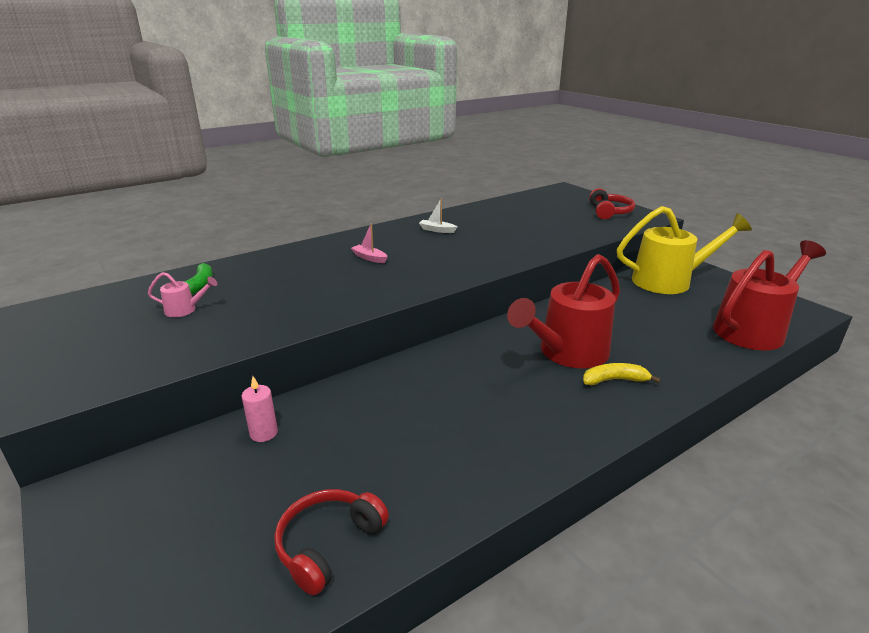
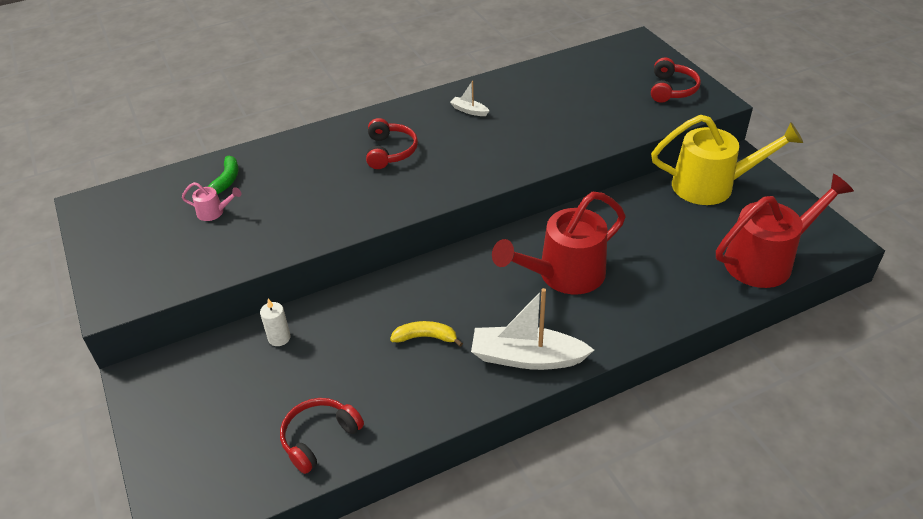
camera: 10 degrees right, 15 degrees up
(263, 433) = (279, 338): pink candle -> white candle
(369, 258) = (390, 151): pink boat -> red headphones
(561, 429) = (527, 357): none -> white boat
(614, 380) = (595, 310): yellow banana -> yellow banana (425, 337)

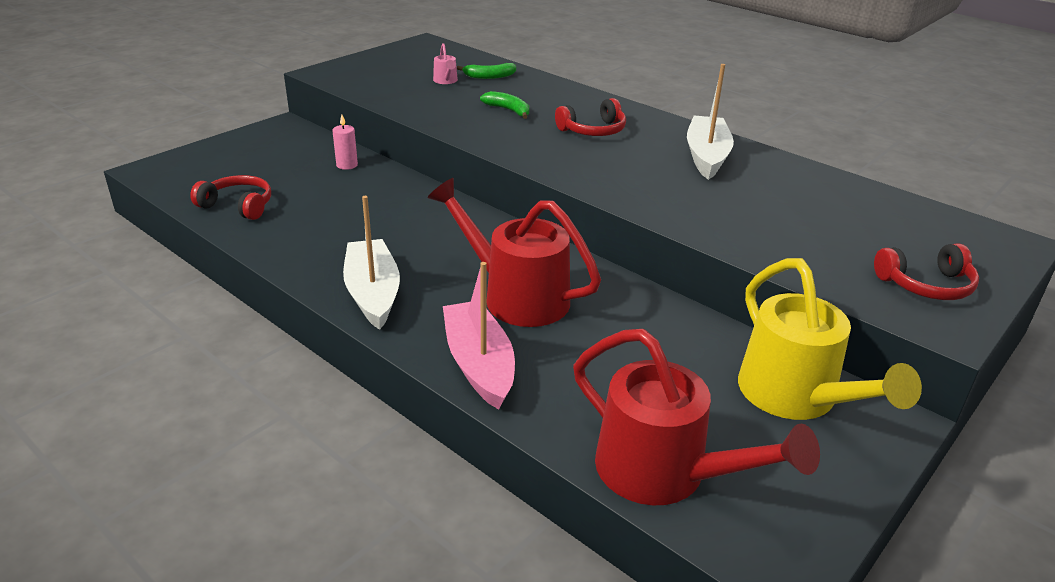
camera: 65 degrees right, 10 degrees down
(279, 338) = (347, 165): white candle -> pink candle
(316, 188) = (508, 110): none -> green banana
(425, 337) = (377, 231): yellow banana -> none
(469, 110) = (706, 156): white boat -> white boat, size x2.20
(641, 315) = (479, 364): none -> pink boat

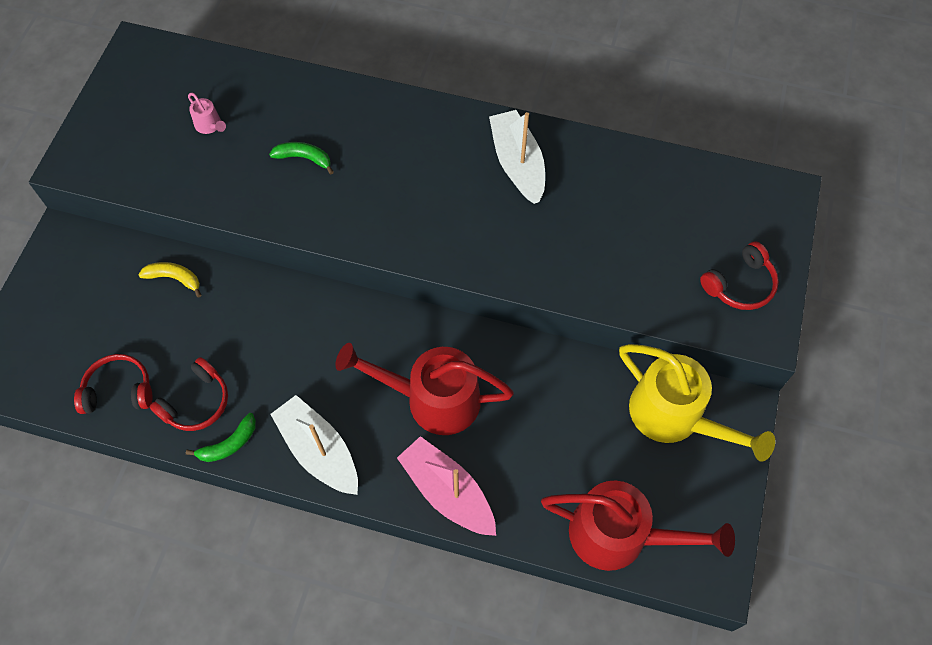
camera: 25 degrees left, 30 degrees up
(347, 165) = (174, 278): pink candle -> yellow banana
(489, 76) = (248, 97): green banana -> green banana (229, 444)
(593, 130) = (401, 162): red headphones -> red headphones (197, 402)

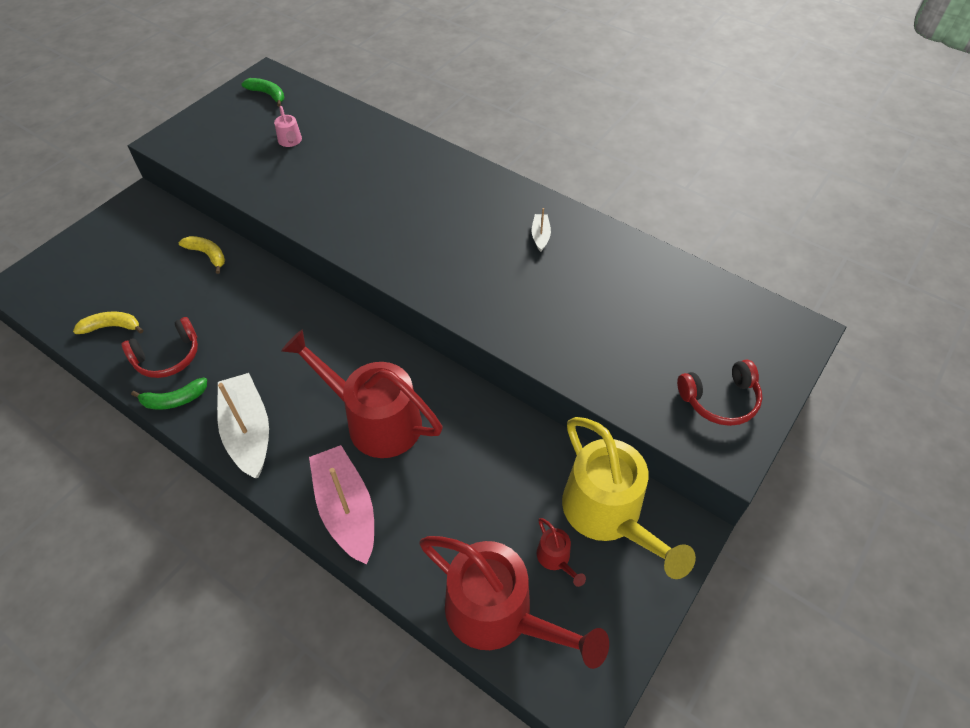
camera: 20 degrees right, 10 degrees down
(119, 390) = (112, 327): red headphones -> yellow banana
(304, 158) = (353, 184): green banana -> green banana (268, 94)
(517, 164) = (540, 236): white boat -> white boat, size x0.45
(647, 471) = (556, 559): none -> red watering can

